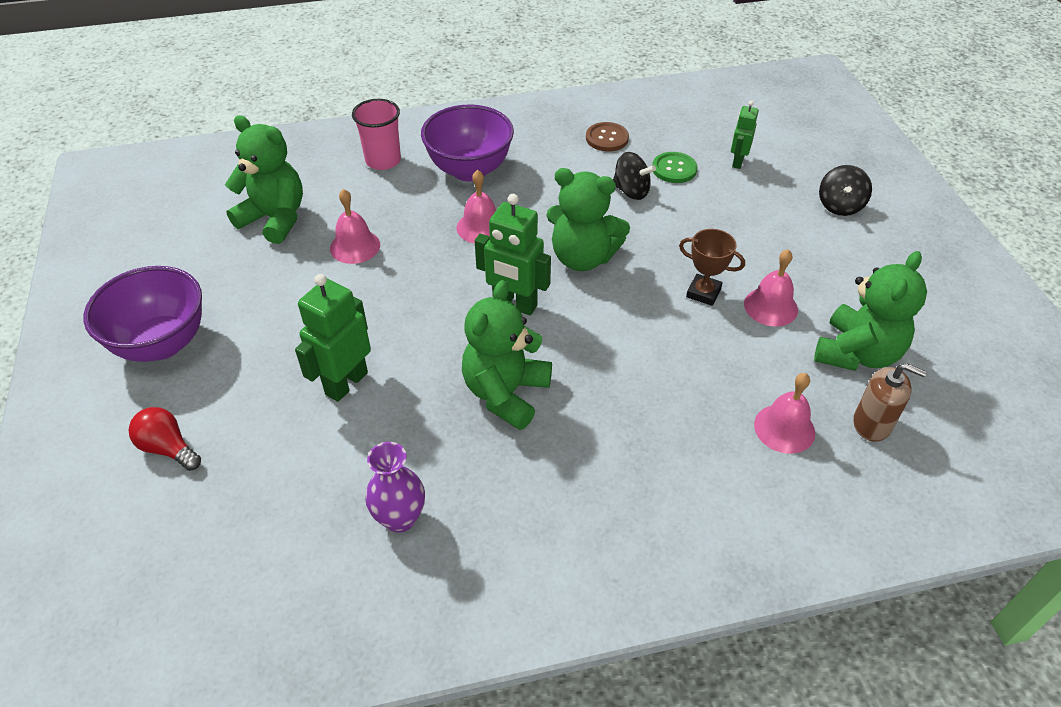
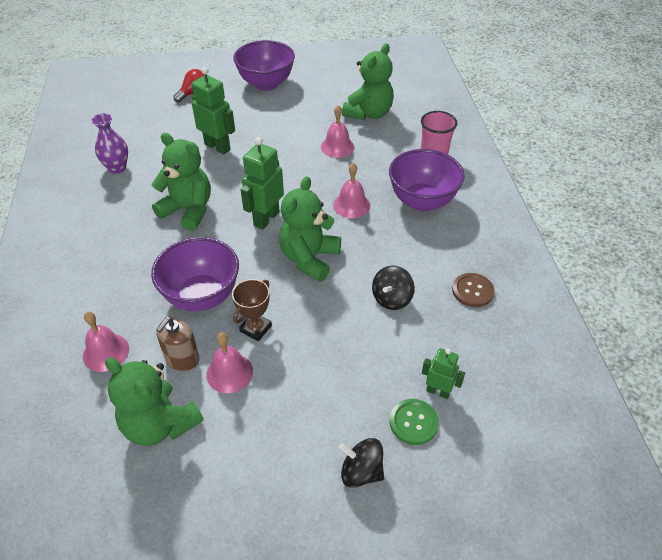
camera: 95 degrees right, 0 degrees up
(668, 349) = (202, 296): none -> purple bowl
(674, 169) = (425, 335): green button -> green button (413, 422)
(872, 424) = (87, 412): brown soap dispenser -> brown soap dispenser (182, 359)

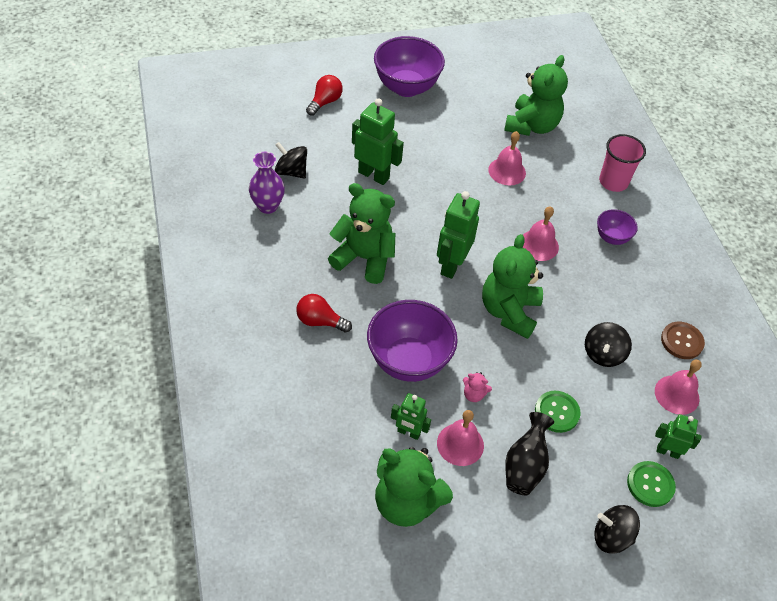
camera: 10 degrees left, 5 degrees up
(106, 352) = (327, 429): pink bell -> pink bell (677, 394)
(131, 259) = (320, 321): none -> red light bulb
(147, 142) = (291, 171): none -> black spinning top
(182, 359) = (408, 432): brown soap dispenser -> green robot
(255, 328) = (474, 394): brown trophy -> pink teddy bear
(288, 396) = (525, 466): none -> black vase
(333, 348) = (557, 412): none -> green button
(422, 201) = (612, 238): purple bowl -> purple bowl, size x0.51

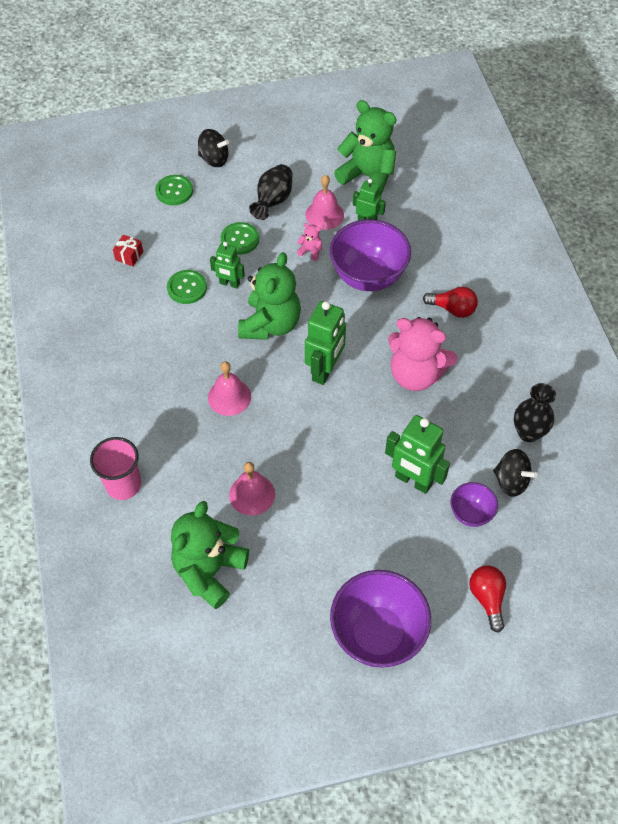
camera: 175 degrees left, 5 degrees up
(268, 206) = (528, 432): purple vase -> black vase
(325, 102) = (487, 598): red light bulb -> red light bulb turned 135 degrees clockwise
(364, 258) = (416, 374): green teddy bear -> pink teddy bear
(603, 354) = (187, 288): black spinning top -> green button
(612, 238) = (146, 409): purple bowl -> purple bowl (471, 513)
(667, 451) = (152, 213): green robot -> green robot (229, 284)
(677, 394) = (129, 256): pink bell -> red gift
(682, 341) = (107, 301): brown button -> none

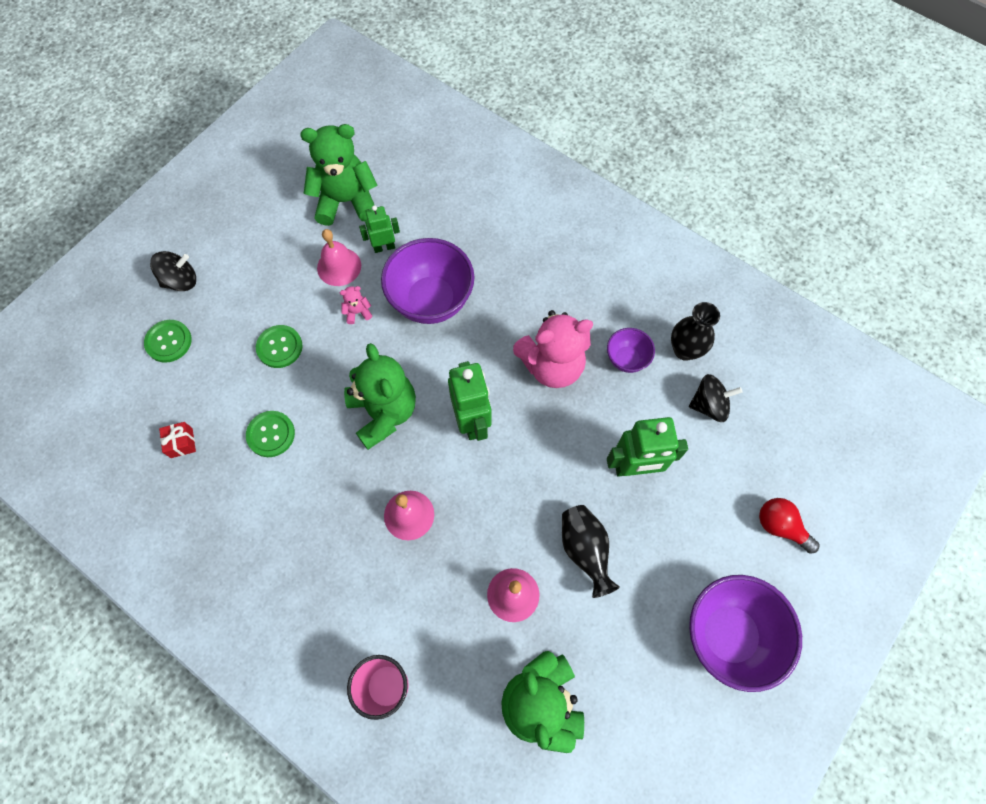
camera: 40 degrees left, 10 degrees up
(229, 284) = (309, 400): green robot -> none
(273, 201) = (278, 285): black vase -> black vase (585, 550)
(452, 309) = (529, 280): red light bulb -> none
(471, 513) = (704, 460): purple bowl -> purple bowl (626, 359)

